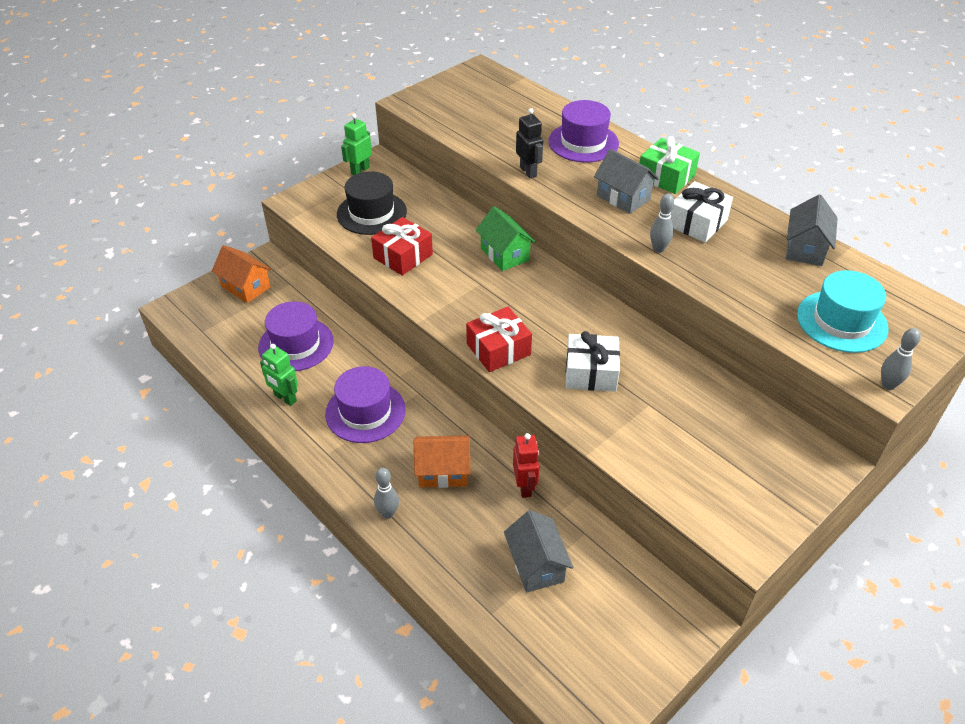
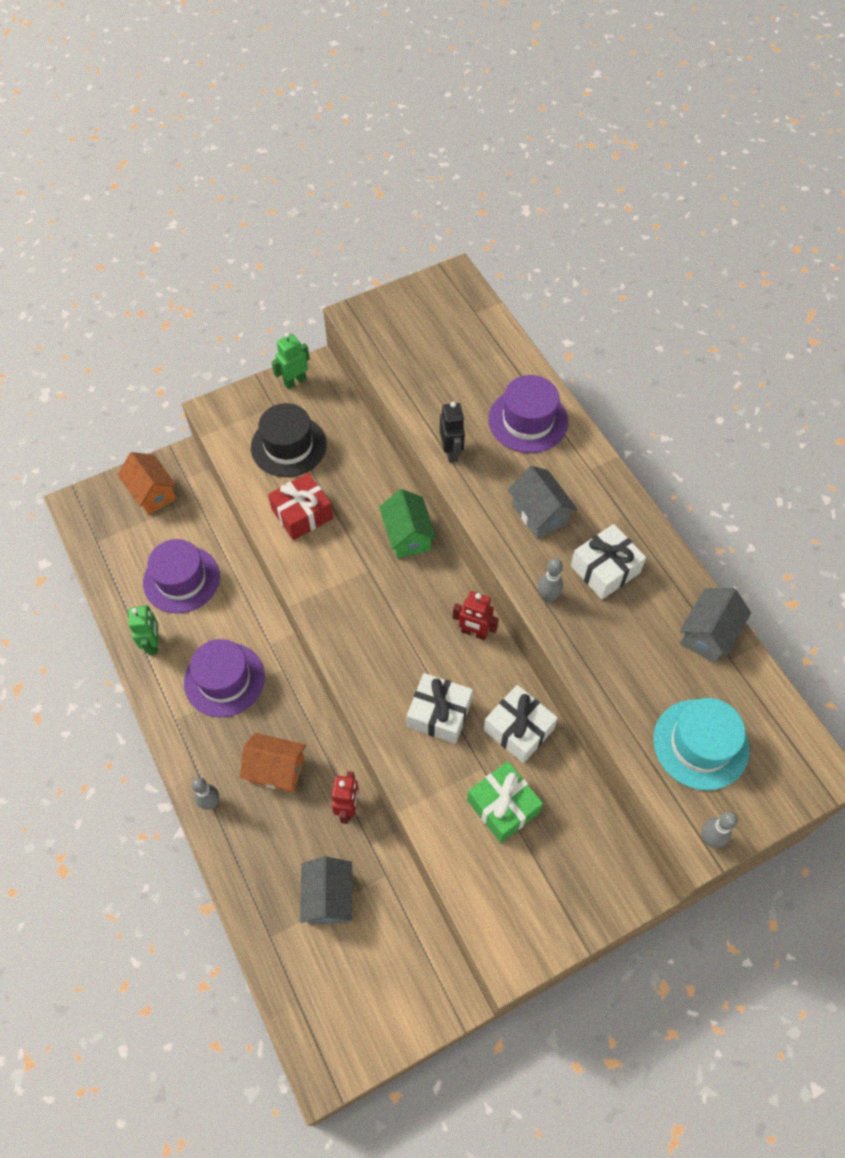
camera: 15 degrees right, 15 degrees up
(285, 398) = (153, 644): green robot -> green robot turned 150 degrees counterclockwise
(498, 349) = (357, 661): red gift -> none
(594, 309) = (474, 632): none -> red robot
(666, 177) = (599, 493): green gift -> green gift (503, 806)
(667, 369) = (518, 729): none -> white gift

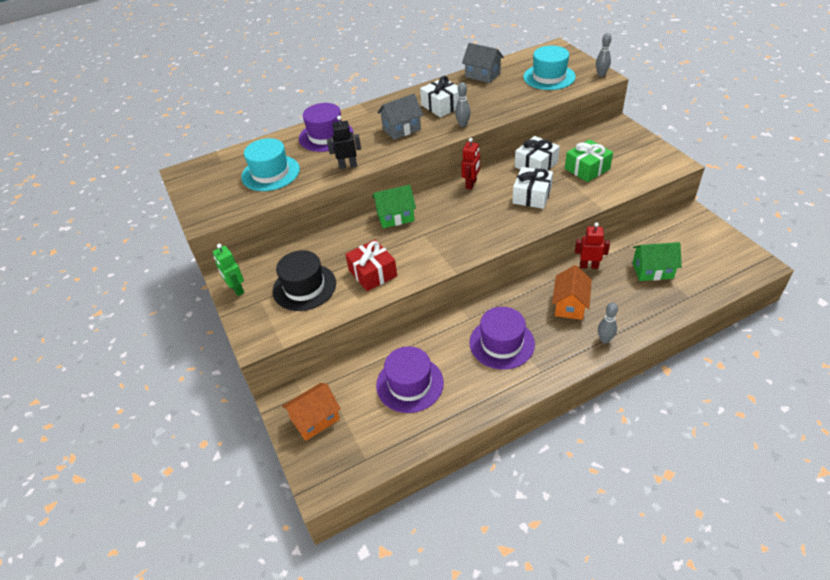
camera: 85 degrees left, 15 degrees down
(153, 644) = (473, 396): green robot -> none
(328, 897) = (652, 270): grey house -> green house
(443, 368) = (270, 173): none -> turquoise hat

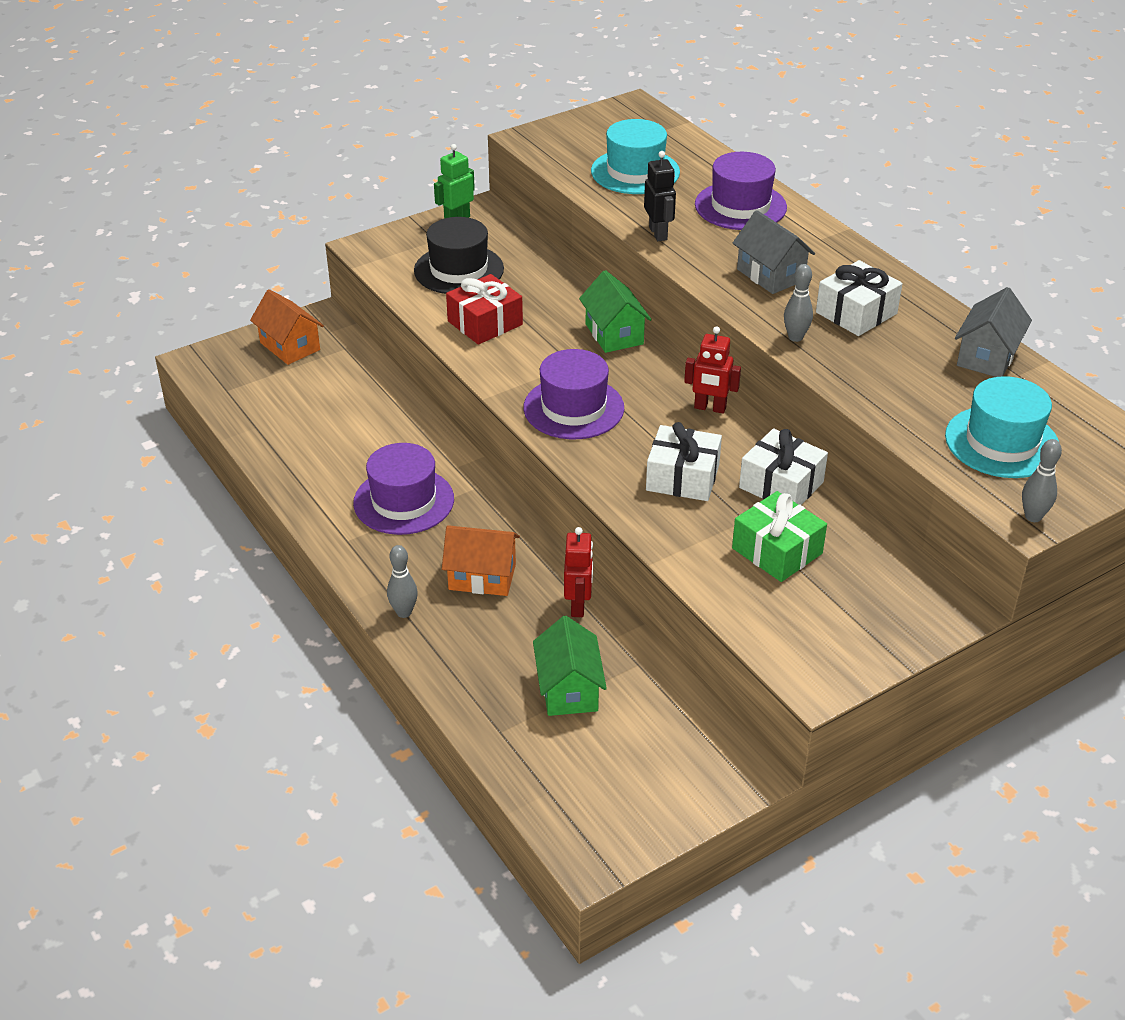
camera: 80 degrees right, 5 degrees down
(409, 384) = (336, 417): purple hat -> purple hat (573, 408)

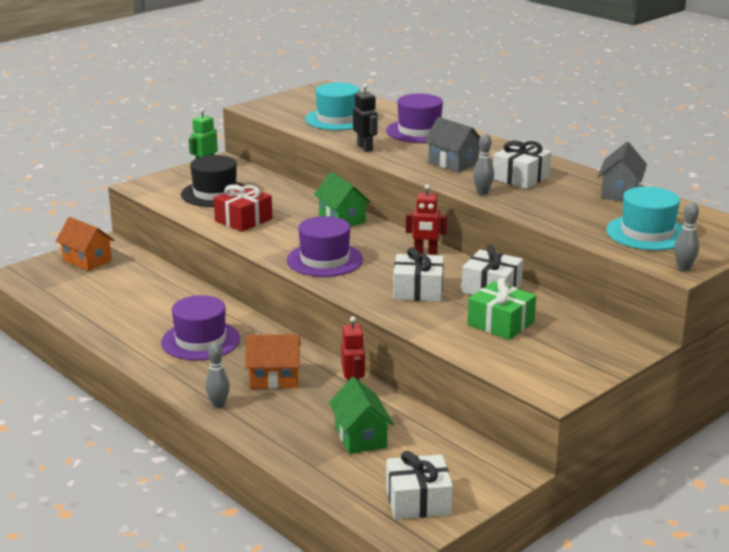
camera: 10 degrees left, 15 degrees down
(616, 805) = (418, 501): none -> white gift

